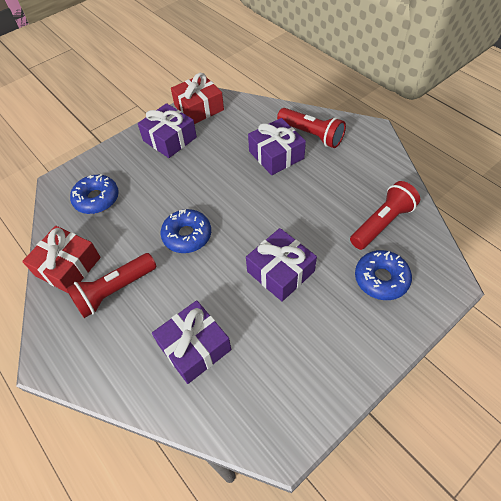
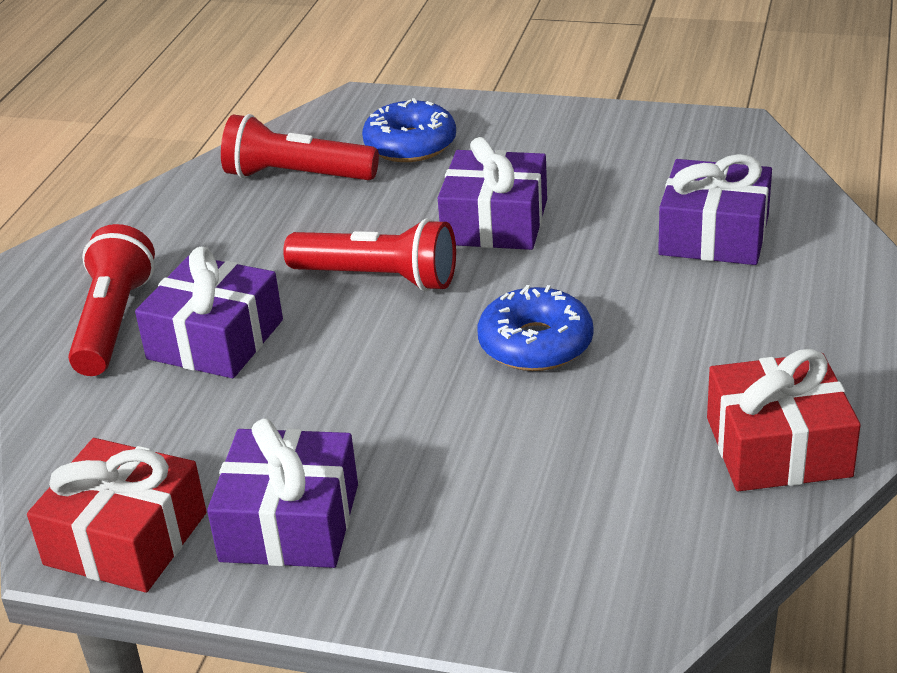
camera: 125 degrees left, 20 degrees down
(97, 199) = (589, 523): blue donut -> none
(115, 291) = (741, 358): red flashlight -> red flashlight (378, 278)

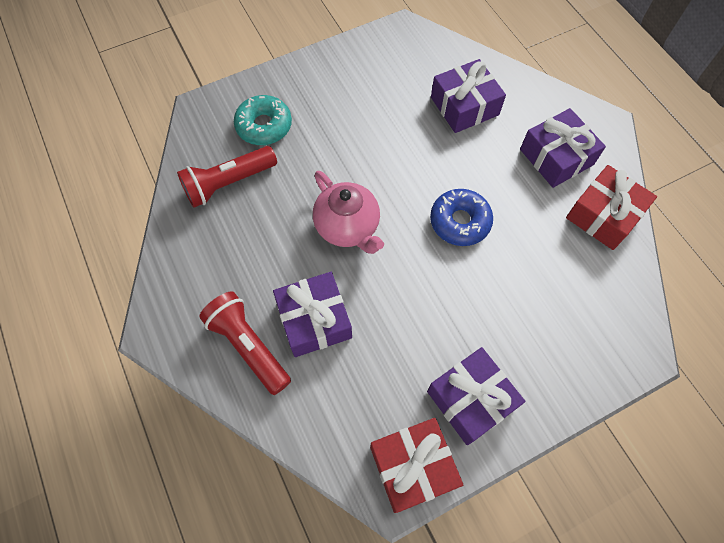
camera: 45 degrees left, 30 degrees up
(378, 278) = (348, 227): red flashlight -> pink teapot
(410, 145) = (264, 126): blue donut -> turquoise donut
(495, 222) = (363, 156): purple gift -> purple gift (556, 157)

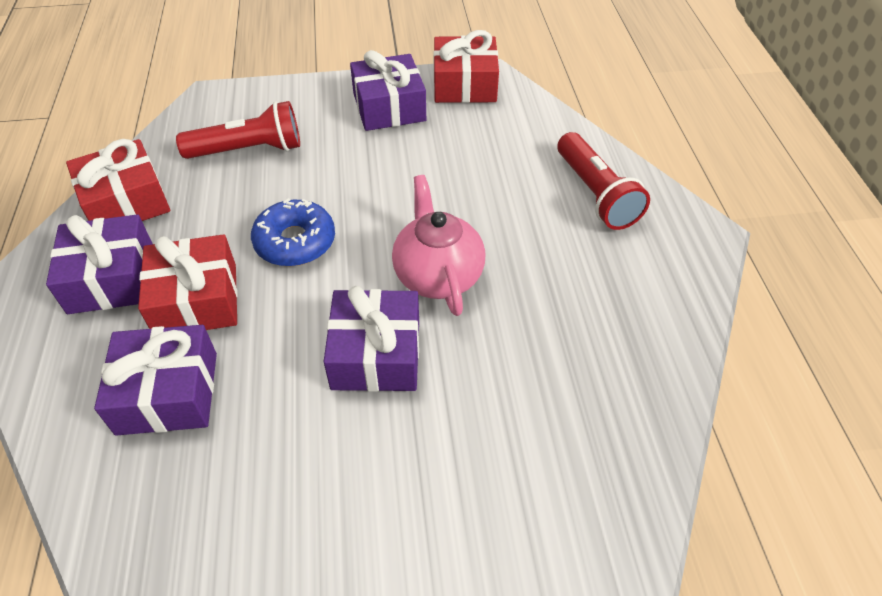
camera: 160 degrees left, 15 degrees down
(228, 183) = (591, 381): red flashlight -> red flashlight (249, 150)
(264, 126) = (512, 466): turquoise donut -> none
(314, 320) = (516, 197): purple gift -> purple gift (376, 354)
(492, 160) = (196, 300): none -> red gift

